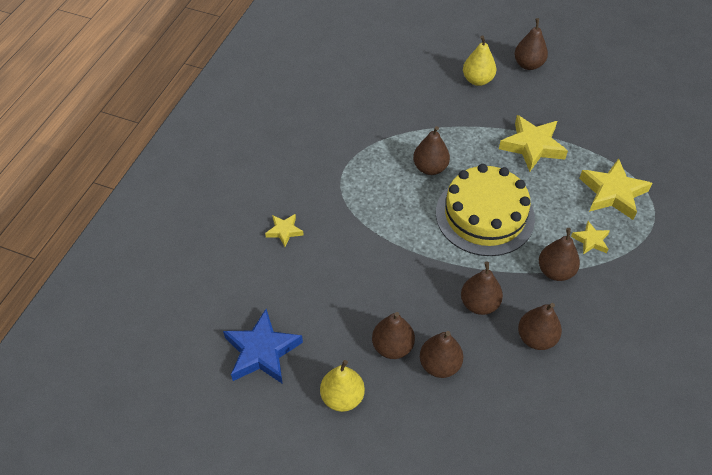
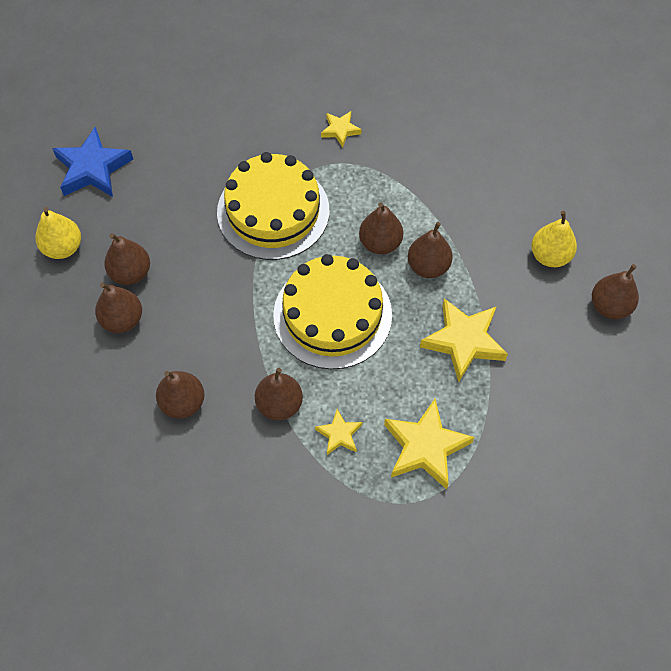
camera: 70 degrees right, 10 degrees up
(284, 231) = (238, 138): yellow star -> yellow star (340, 130)
(371, 227) = (273, 211): none -> yellow cake
(479, 304) = (208, 338): brown pear -> brown pear (428, 266)

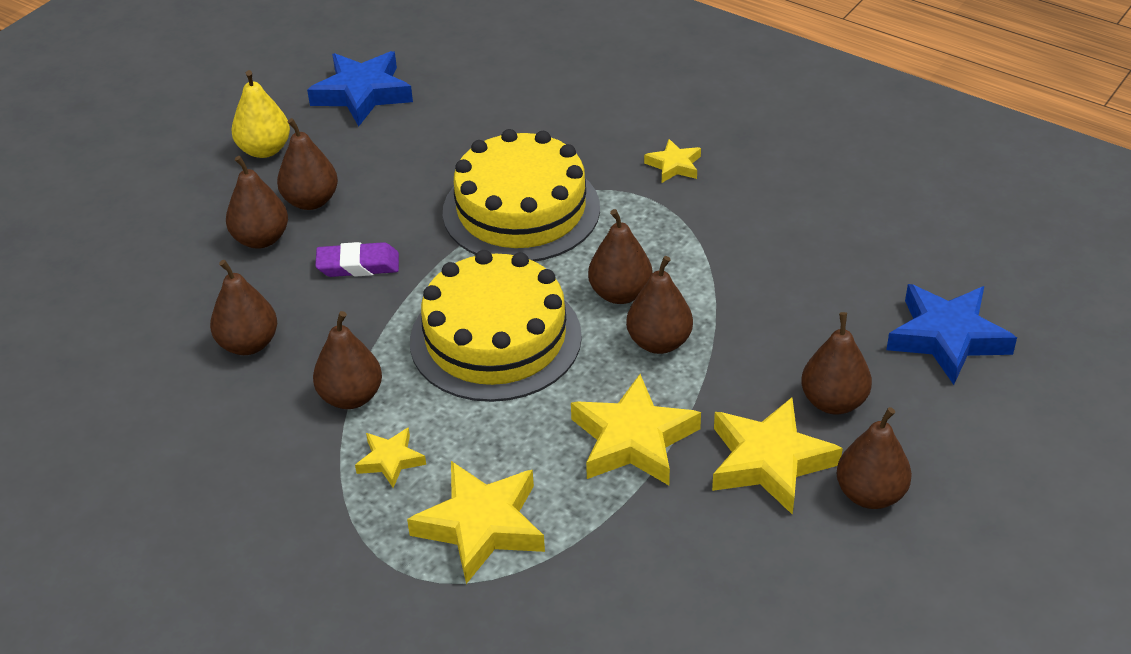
camera: 35 degrees right, 20 degrees down
(204, 306) = (358, 265): none -> purple eraser
(545, 314) = (769, 461): none -> yellow star
(550, 256) = (833, 402): yellow pear -> brown pear
(577, 180) = (947, 338): none -> blue star

